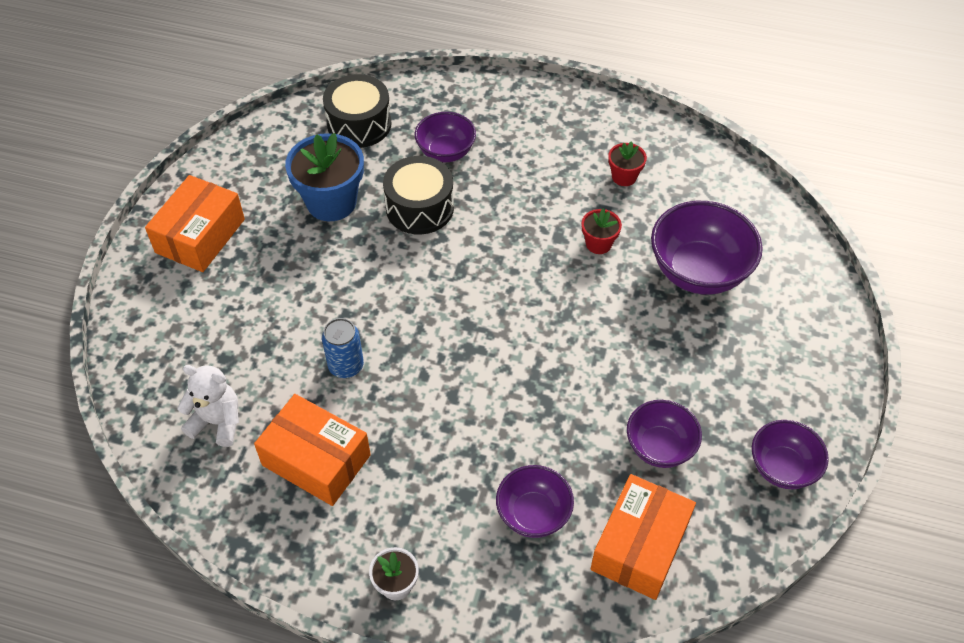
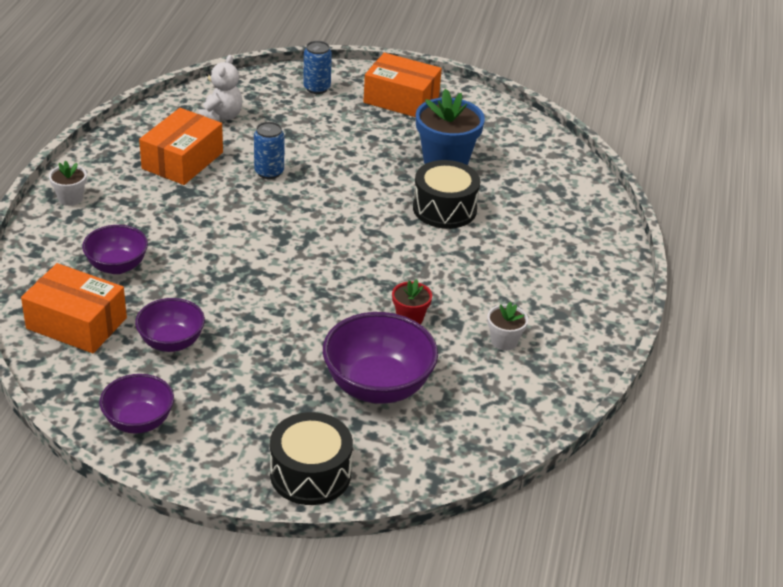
camera: 85 degrees right, 15 degrees down
(162, 319) = (317, 88): none -> blue can
(359, 124) = (545, 174): black drum -> black drum (310, 474)
(446, 152) = (518, 224): purple bowl -> none
(624, 177) = (504, 341): red flower pot -> white flower pot

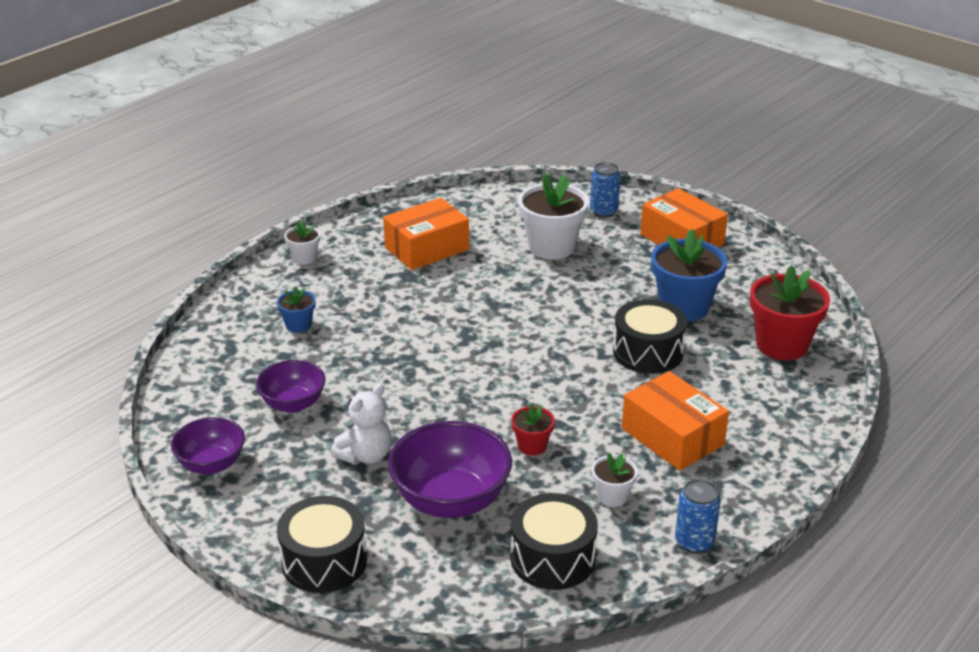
camera: 30 degrees right, 5 degrees down
(76, 323) = (226, 365): orange box -> orange box (672, 436)
(117, 266) = (298, 325): purple bowl -> blue flower pot
(221, 116) = (492, 218): white teddy bear -> white teddy bear (366, 455)
(269, 172) = (498, 277): blue can -> blue can (694, 542)
(295, 132) = (551, 247): none -> white flower pot
(495, 408) = (552, 558): none -> black drum
(544, 174) = (782, 345): none -> red flower pot

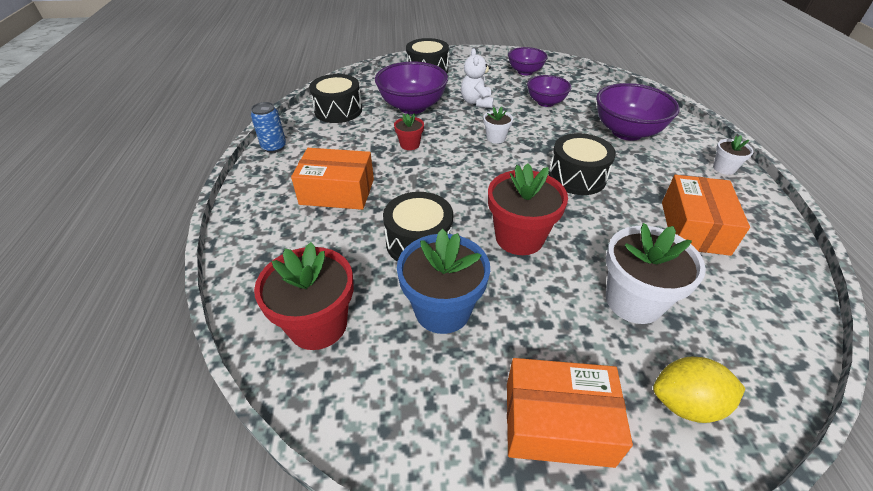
camera: 135 degrees right, 10 degrees up
(298, 325) = (627, 132): blue flower pot -> purple bowl
(433, 321) = (577, 177): none -> black drum
(564, 312) = (519, 238): none -> red flower pot
(603, 212) = (686, 403): blue can -> yellow lemon
(612, 496) = (338, 145): white flower pot -> white flower pot (496, 138)

